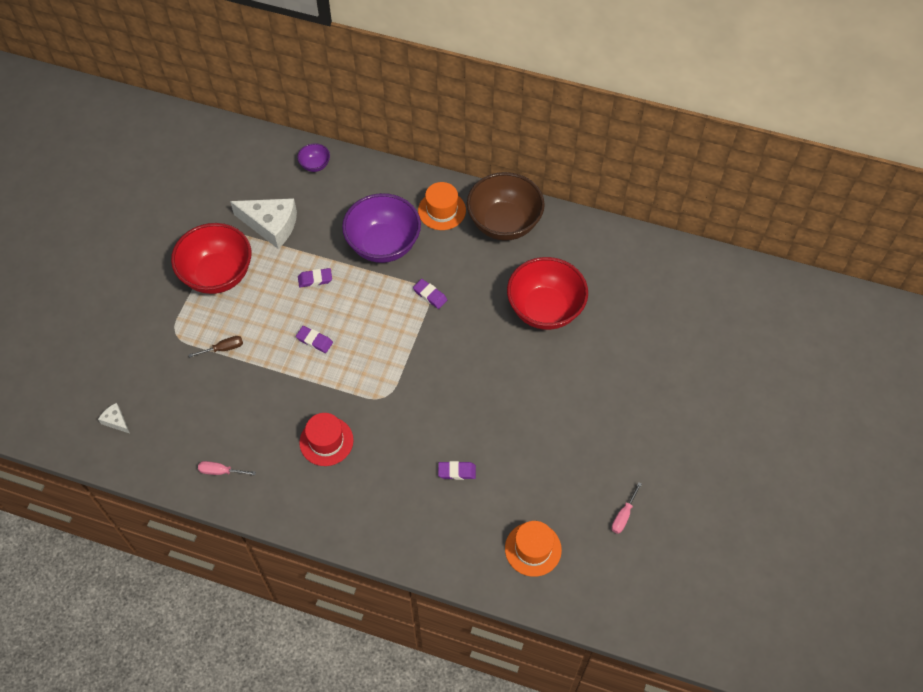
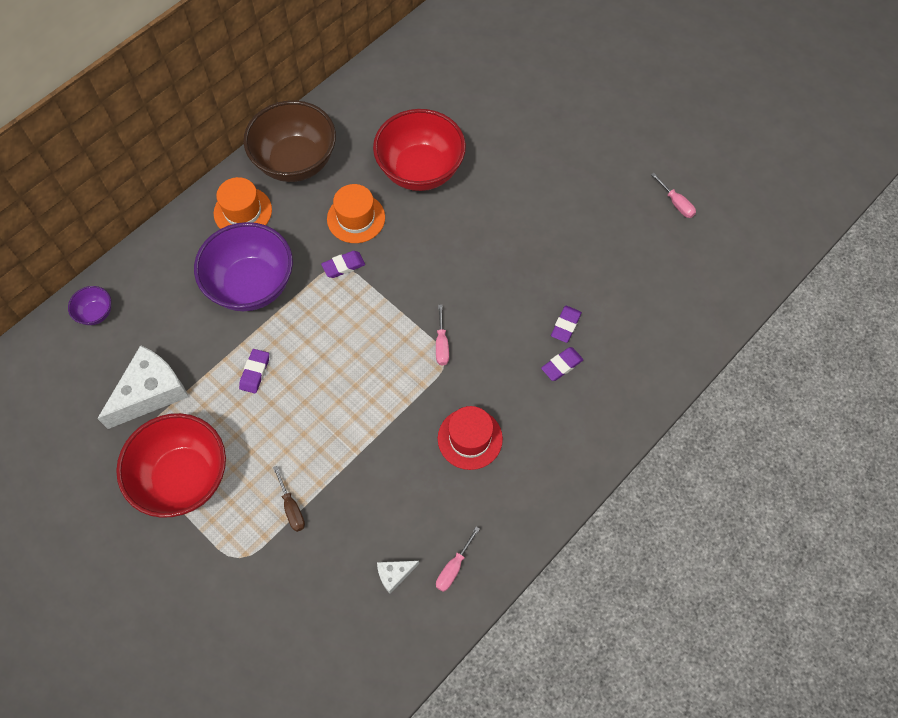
camera: 65 degrees left, 5 degrees up
(116, 421) = (324, 672): white cheese -> white cheese (394, 574)
(223, 348) = (291, 507): brown screwdriver -> brown screwdriver turned 150 degrees clockwise
(314, 341) = (336, 403): purple eraser -> purple eraser (561, 365)
(396, 389) = (441, 344): none -> pink screwdriver
(533, 549) = (679, 293): orange hat -> orange hat (356, 218)

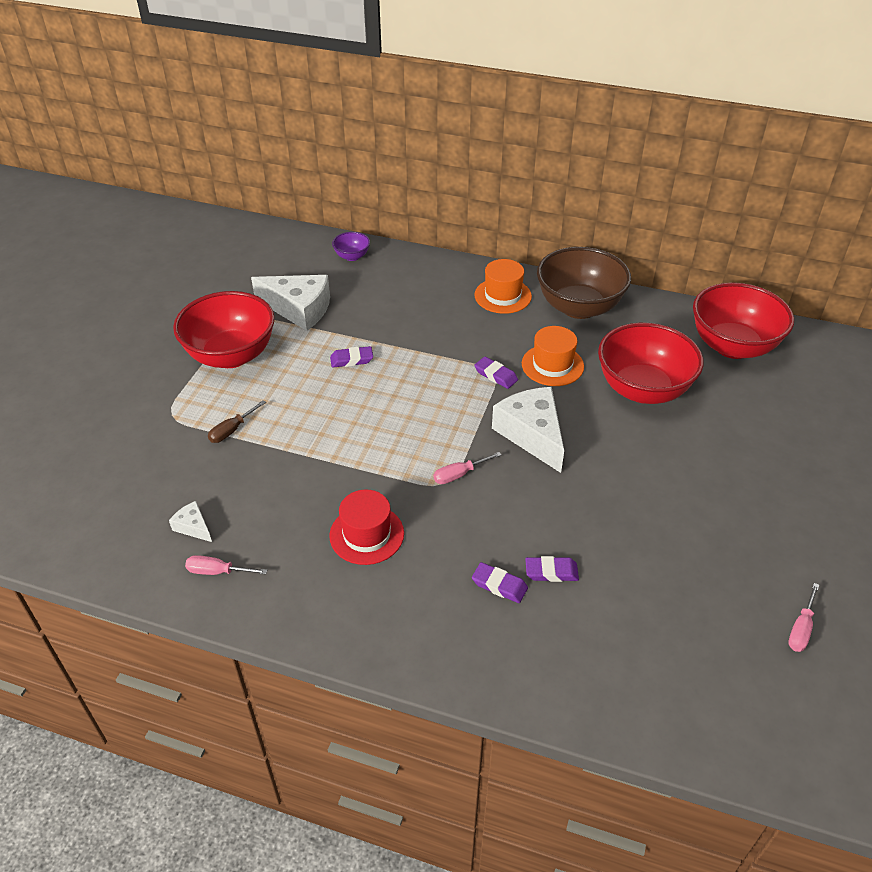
camera: 65 degrees right, 20 degrees down
(251, 285) = (435, 327): purple bowl -> none
(408, 83) = (732, 346): none -> red bowl
(426, 272) = (532, 434): none -> white cheese

